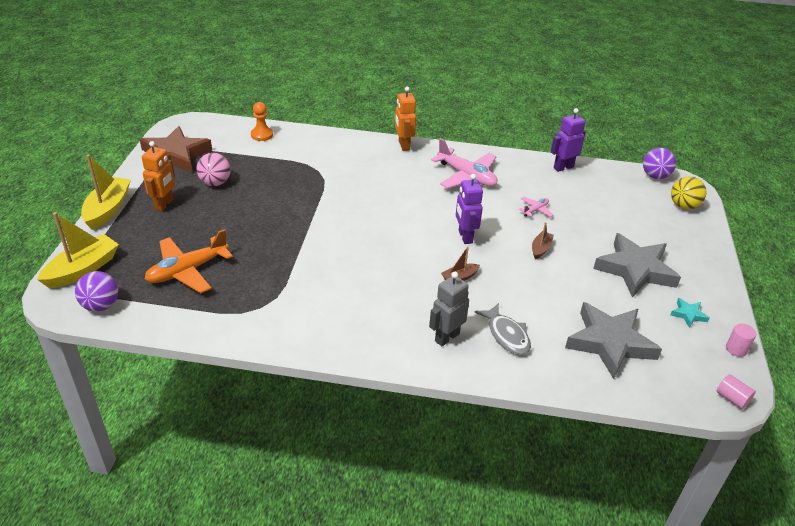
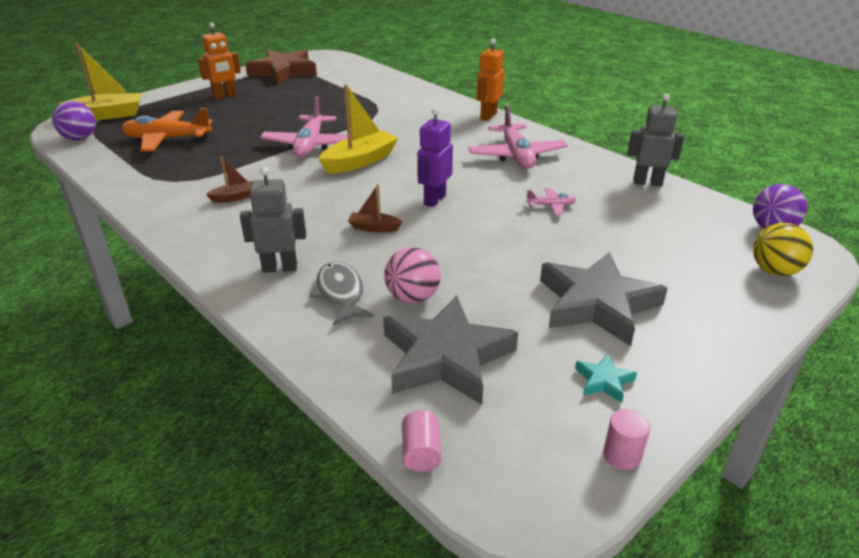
camera: 40 degrees right, 5 degrees down
(108, 209) = (184, 88): yellow boat -> yellow boat (360, 161)
(215, 183) = (283, 95): pink ball -> pink ball (413, 297)
(262, 135) = (371, 76): orange pawn -> none
(315, 226) = (310, 145): none -> pink plane
(507, 335) = (340, 294): grey fish -> grey fish turned 150 degrees clockwise
(541, 249) = (503, 239): brown boat -> brown boat (235, 197)
(563, 167) = (647, 182): purple robot -> grey robot
(732, 398) = (524, 507): pink cylinder -> pink cylinder (421, 453)

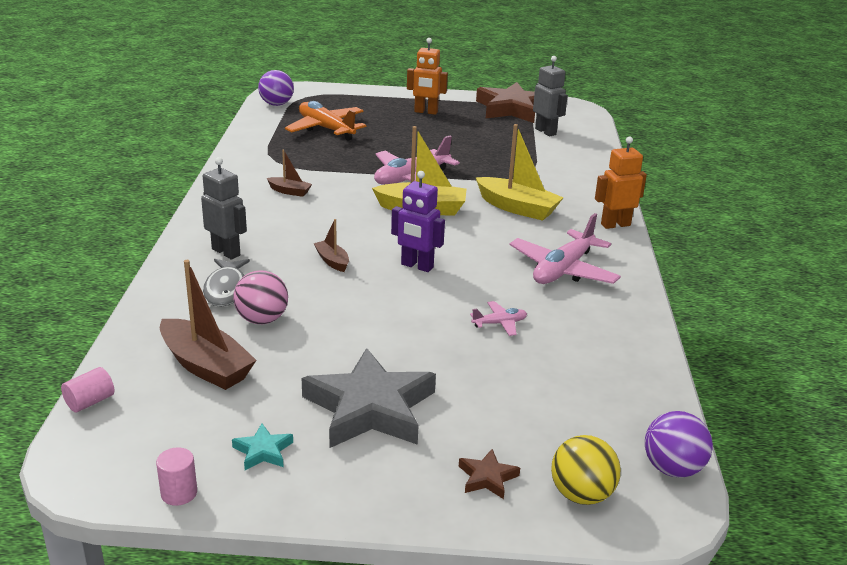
camera: 45 degrees right, 5 degrees down
(108, 115) = (322, 94): yellow boat -> yellow boat (517, 208)
(340, 294) = (227, 289): grey fish -> grey fish turned 150 degrees clockwise
(434, 199) = (417, 266): purple robot -> purple robot turned 135 degrees counterclockwise
(446, 357) = (206, 366): grey star -> brown boat
(551, 206) = (499, 323): pink plane -> pink plane turned 60 degrees counterclockwise
(647, 182) = (639, 358): grey robot -> grey robot (546, 132)
(727, 296) = (487, 477): none -> brown star

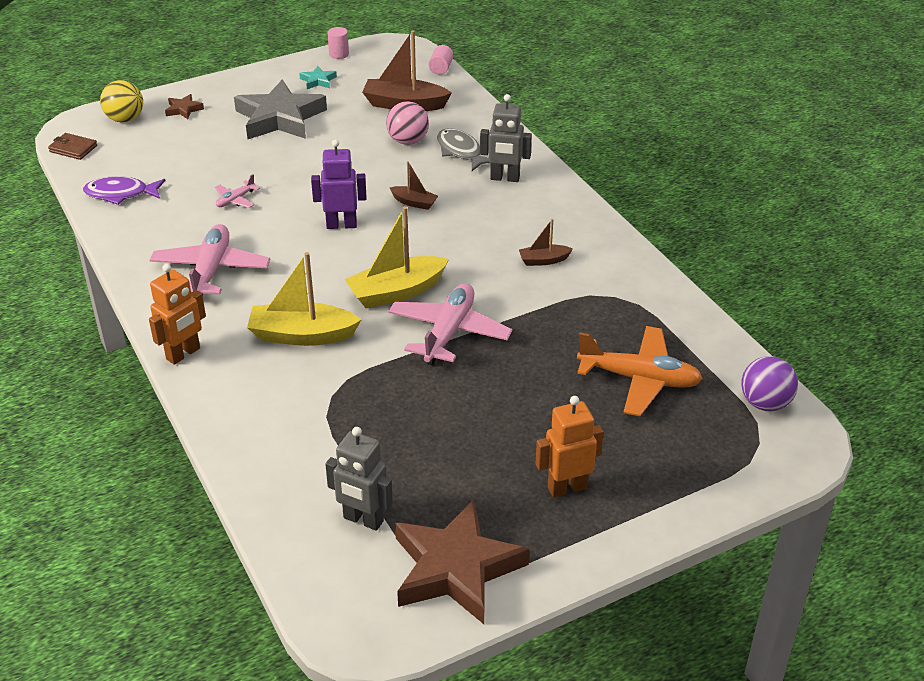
camera: 150 degrees right, 10 degrees up
(625, 376) = (120, 194): none -> purple fish
(672, 468) = (73, 149): purple ball -> brown wallet

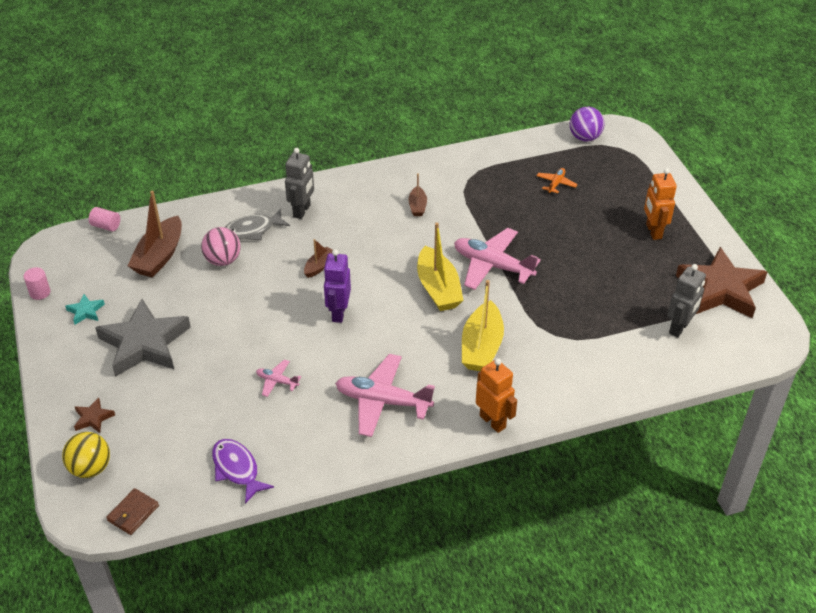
camera: 80 degrees left, 5 degrees up
(120, 194) = (237, 469): purple fish -> purple fish turned 135 degrees clockwise
(235, 200) = (277, 381): pink plane -> pink plane turned 150 degrees clockwise
(639, 379) = (556, 184): orange plane -> orange plane, size x0.48

